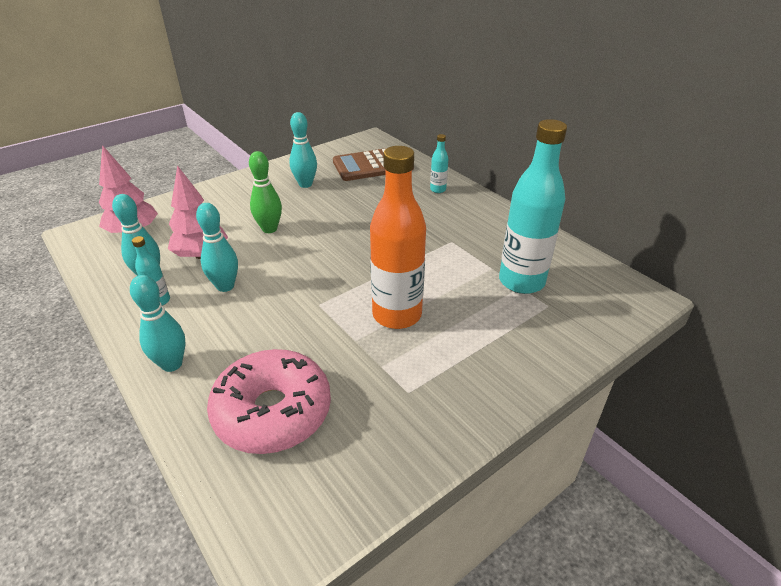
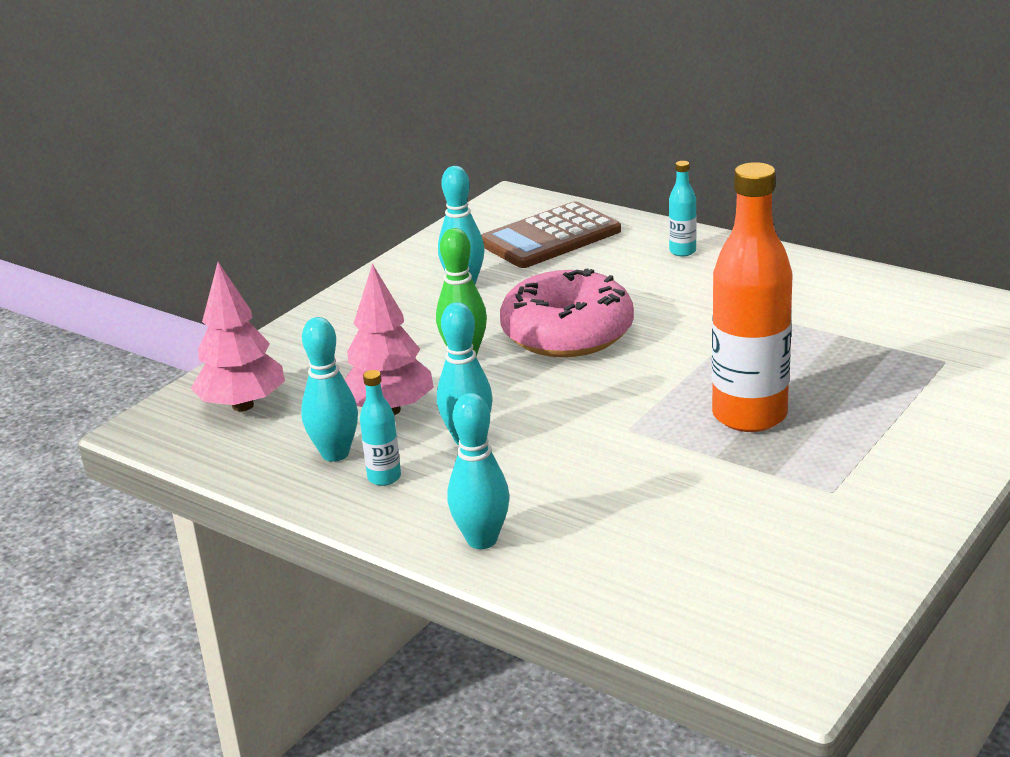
camera: 15 degrees left, 10 degrees down
(272, 412) = (672, 552): pink donut -> pink donut (567, 333)
(521, 281) = (890, 341): turquoise bottle -> none

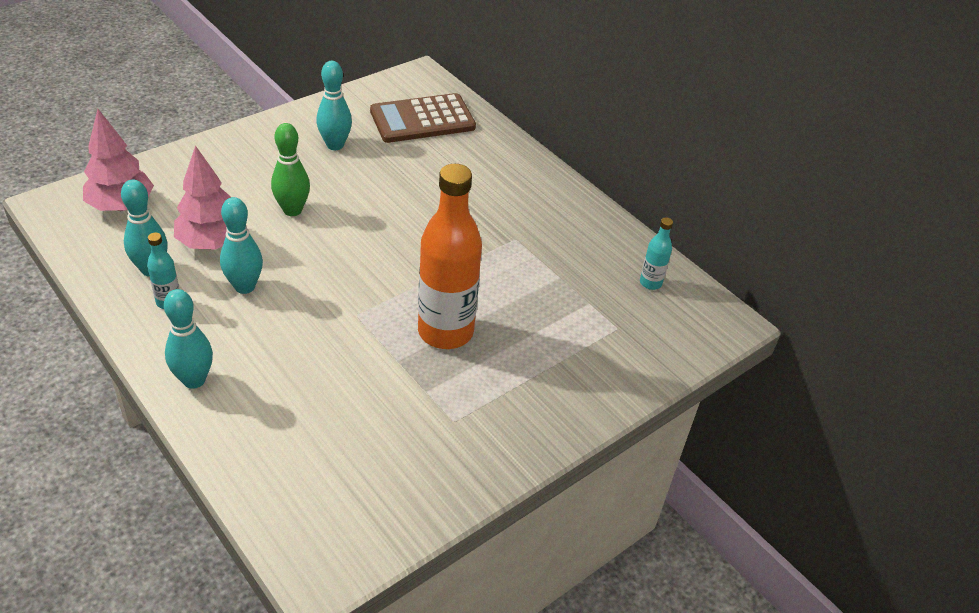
camera: 10 degrees right, 15 degrees up
(567, 333) = (374, 213): pink donut -> none
(682, 251) = (504, 163): turquoise bottle -> turquoise bottle (650, 283)

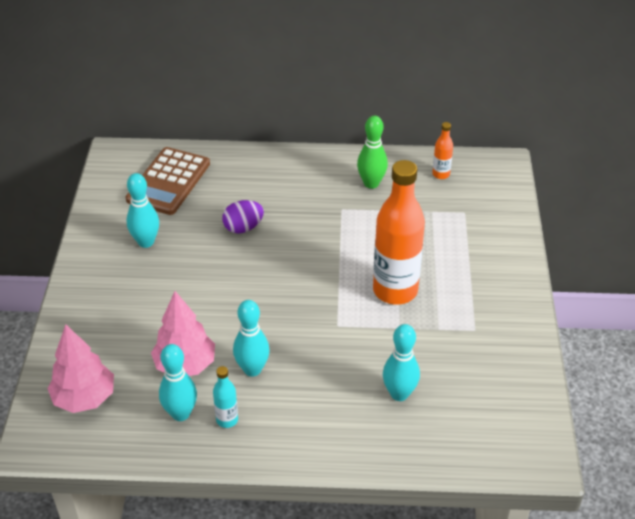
camera: 45 degrees left, 0 degrees up
(194, 380) = (322, 442): turquoise bowling pin -> turquoise bowling pin (399, 394)
(292, 210) = (195, 303): green bowling pin -> green bowling pin (371, 183)
(416, 190) = (243, 228): none -> purple egg
(650, 283) = (441, 174): turquoise bottle -> orange bottle

